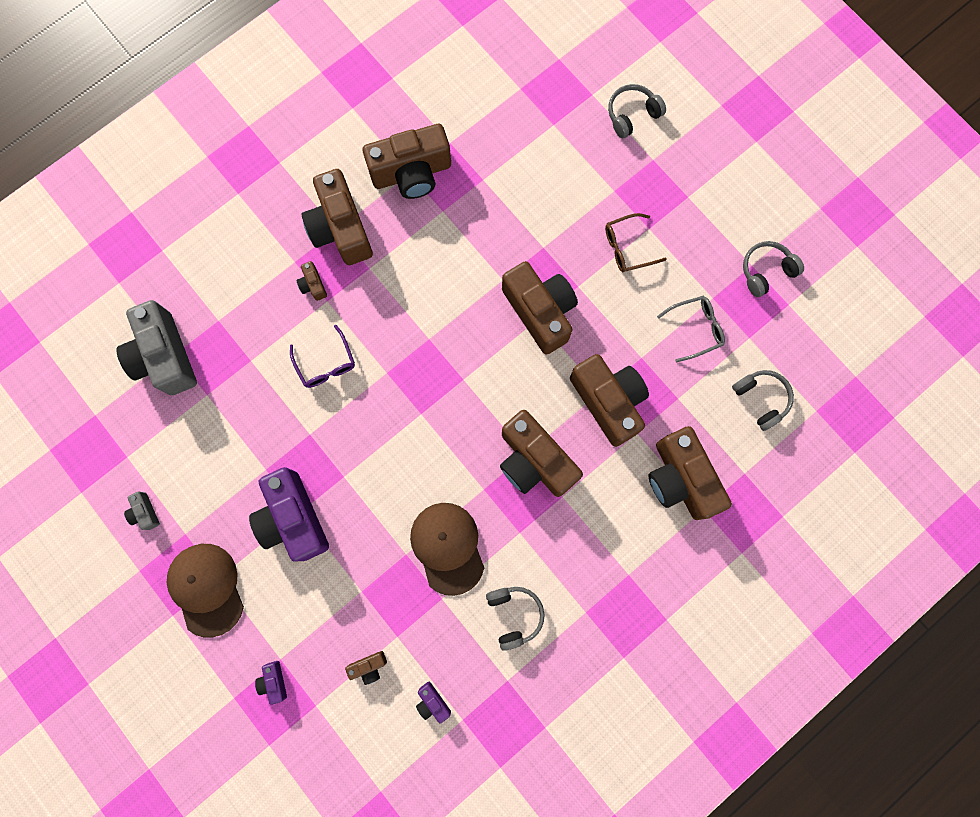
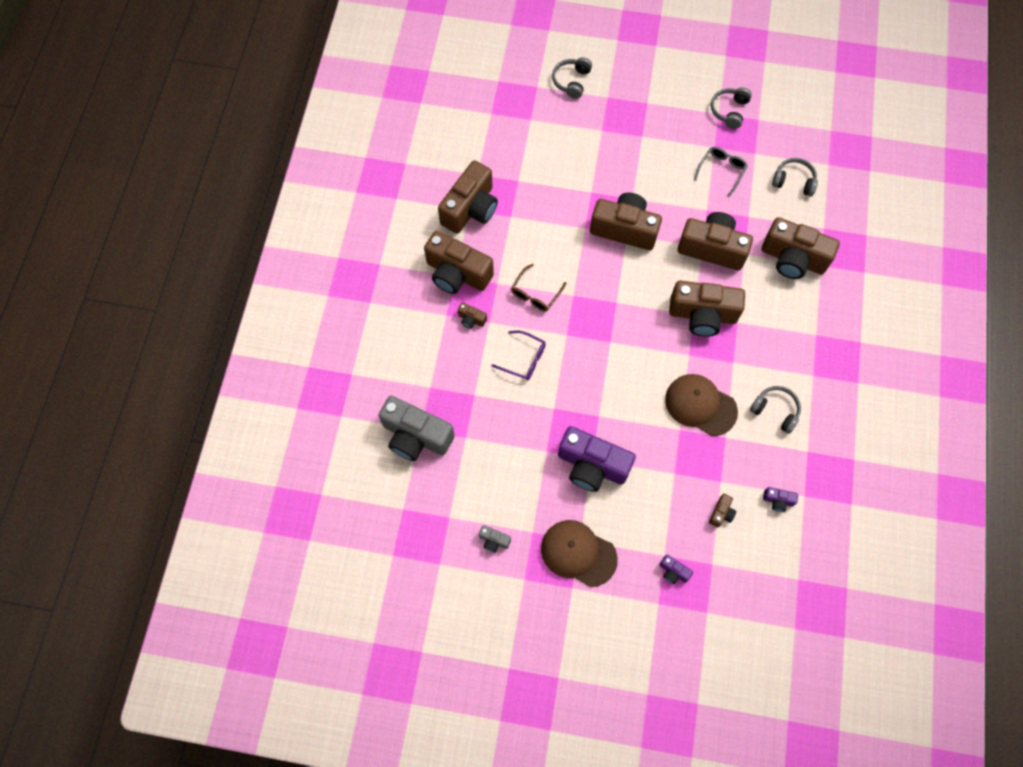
camera: 40 degrees left, 10 degrees down
(628, 247) = (640, 155): brown glasses -> brown glasses (536, 293)

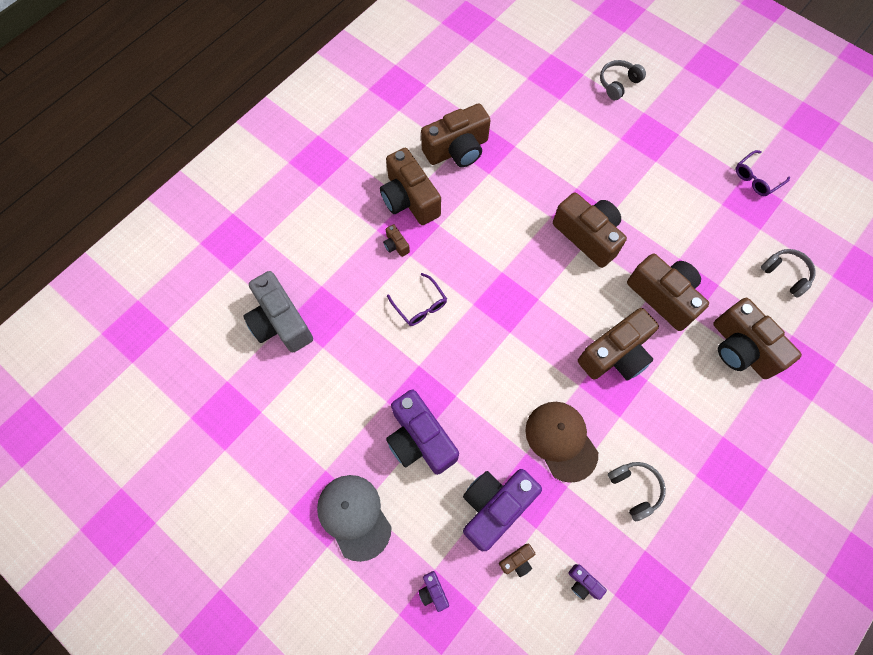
camera: 30 degrees right, 0 degrees up
(494, 541) = (285, 457): grey camera -> none
(536, 293) = (468, 252): brown glasses -> none
(578, 553) = (354, 516): brown cap -> grey cap
(680, 483) = (494, 506): none -> purple camera
(702, 315) = (615, 355): brown camera -> brown camera turned 75 degrees counterclockwise
(721, 171) = (715, 229): grey glasses -> none
(729, 111) = (757, 178): grey headphones -> purple glasses

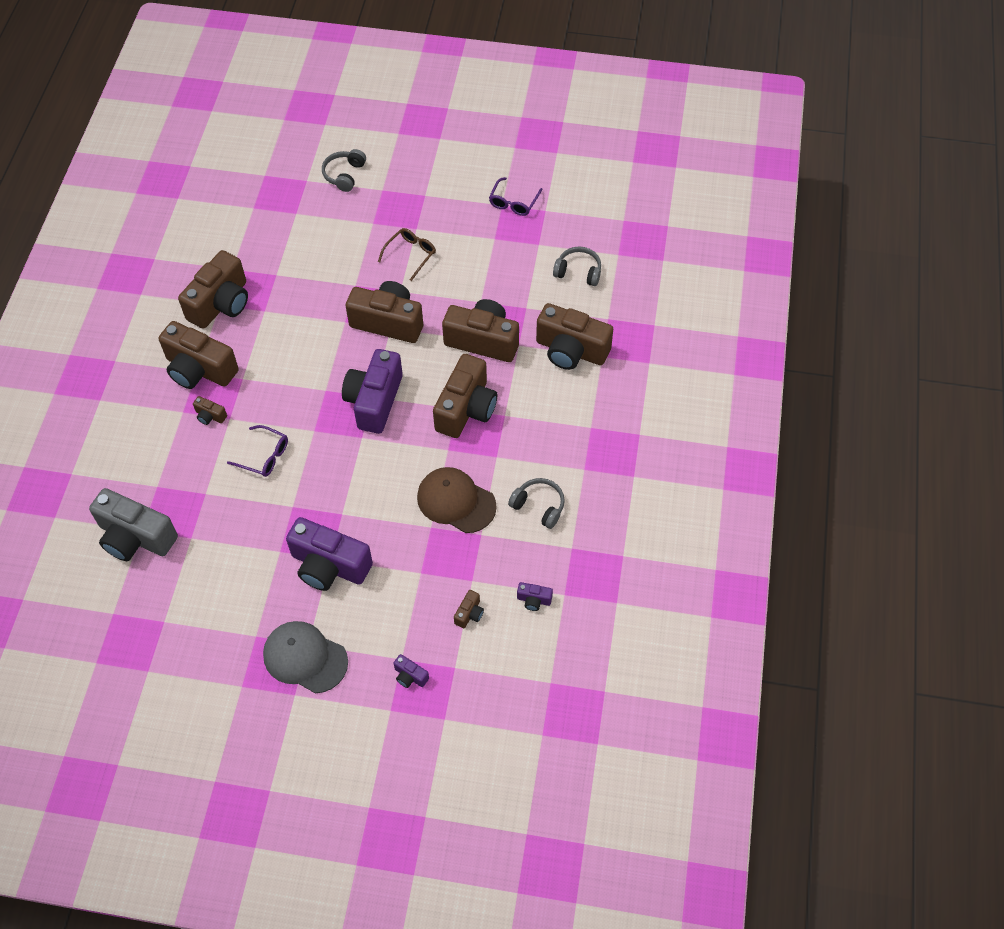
camera: 30 degrees left, 10 degrees down
(494, 506) = (426, 583): purple camera -> purple camera (374, 401)
(638, 183) = (410, 255): none -> brown glasses

